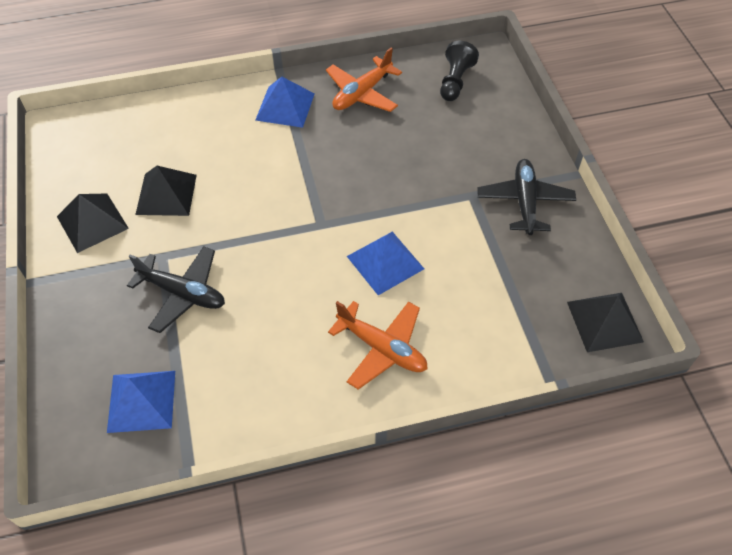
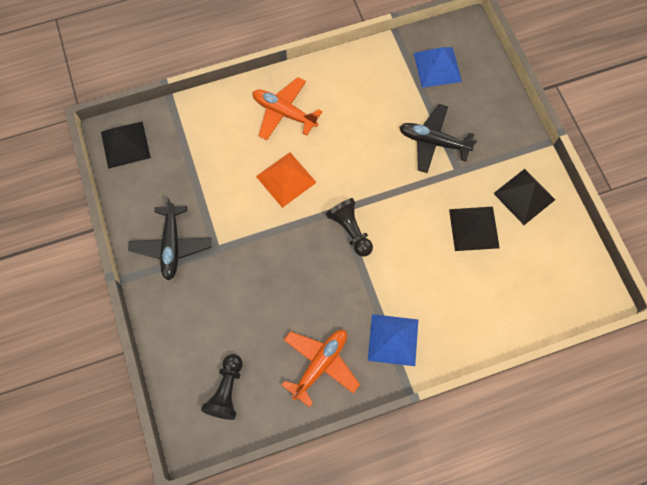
camera: 175 degrees right, 15 degrees up
(312, 202) = (350, 230): none -> black pawn
(385, 262) = (286, 179): blue pyramid -> orange pyramid

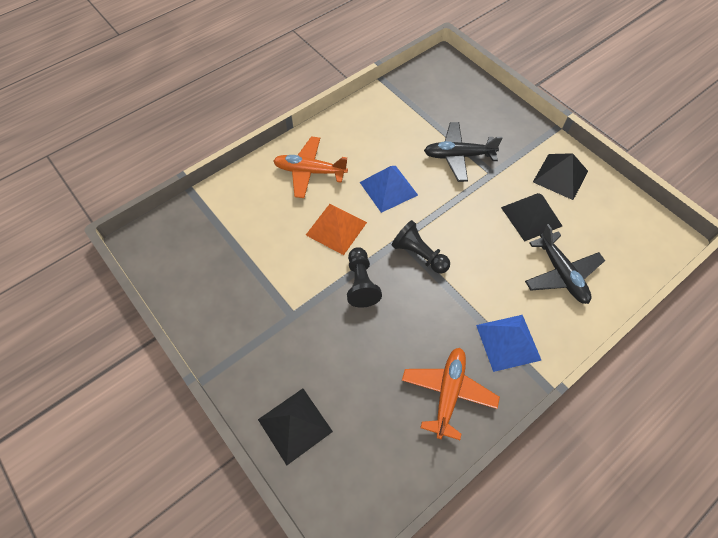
camera: 20 degrees left, 10 degrees down
(125, 144) = (159, 246): black pyramid -> black pyramid (295, 425)
(172, 245) = (244, 327): black plane -> black plane (561, 273)
(227, 390) = (362, 457): black pawn -> black pawn (361, 283)
(437, 67) = (432, 96): blue pyramid -> blue pyramid (388, 188)

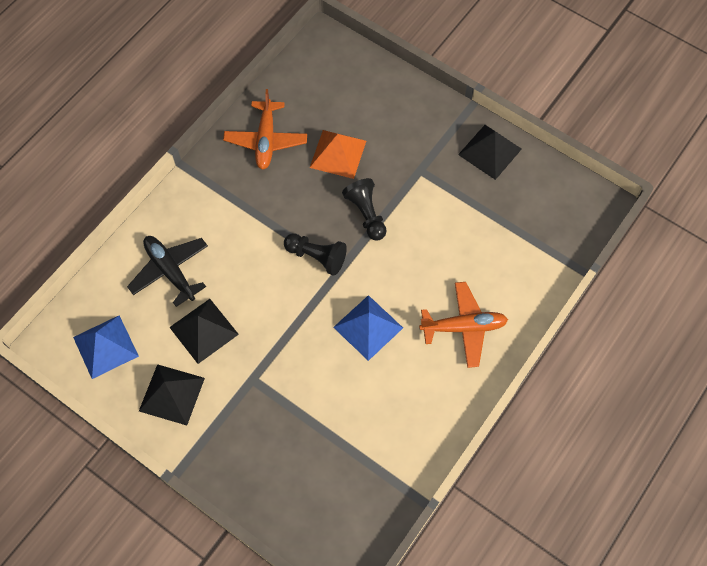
camera: 165 degrees right, 5 degrees up
(295, 425) = (384, 90): black pyramid -> black pyramid (490, 151)
(336, 228) = (409, 265): orange pyramid -> orange pyramid (338, 154)
(458, 156) = (296, 393): black plane -> none
(508, 342) = (218, 193): blue pyramid -> blue pyramid (105, 346)

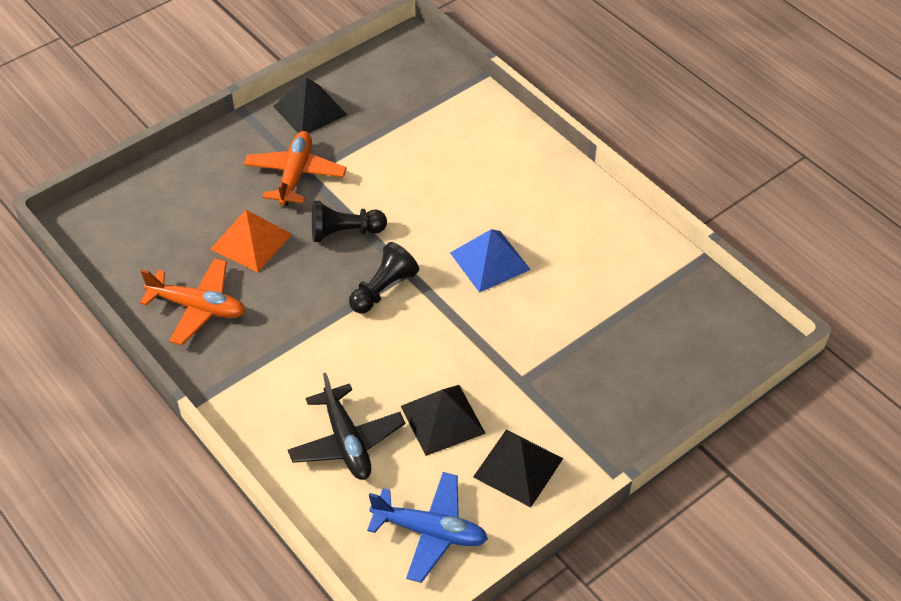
camera: 75 degrees left, 15 degrees down
(105, 346) = (430, 531): blue pyramid -> blue plane
(170, 271) = (346, 441): black plane -> black plane turned 90 degrees counterclockwise
(463, 327) = (516, 181): orange plane -> orange plane (295, 175)

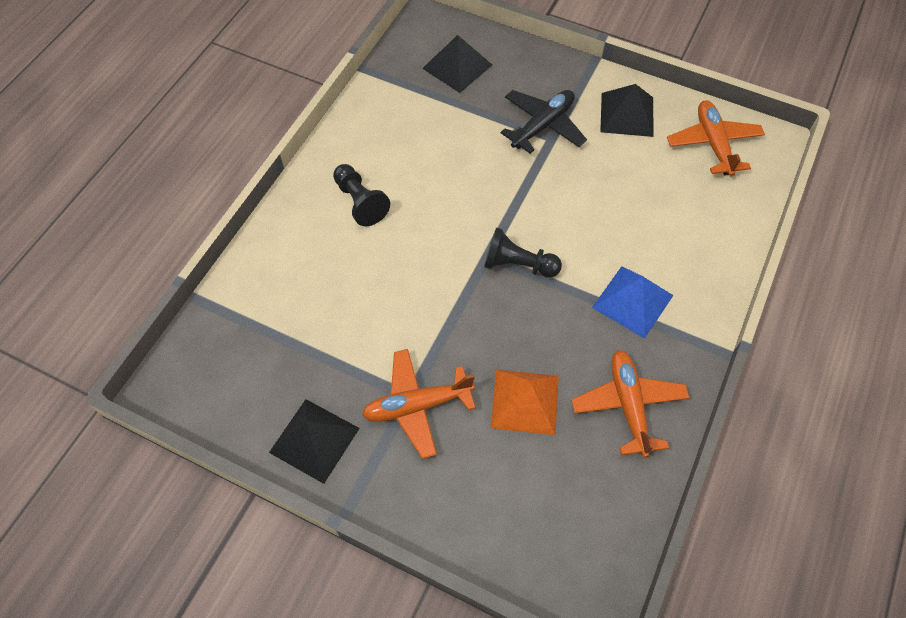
camera: 115 degrees left, 10 degrees up
(344, 232) = (469, 325): black pawn -> black pawn (360, 202)
(346, 441) = (680, 224): black plane -> black plane (542, 126)
(430, 531) = (713, 144): blue plane -> orange plane
(442, 419) = (618, 172): black pyramid -> black pyramid (457, 66)
(490, 261) = (442, 200): blue pyramid -> blue pyramid (633, 301)

